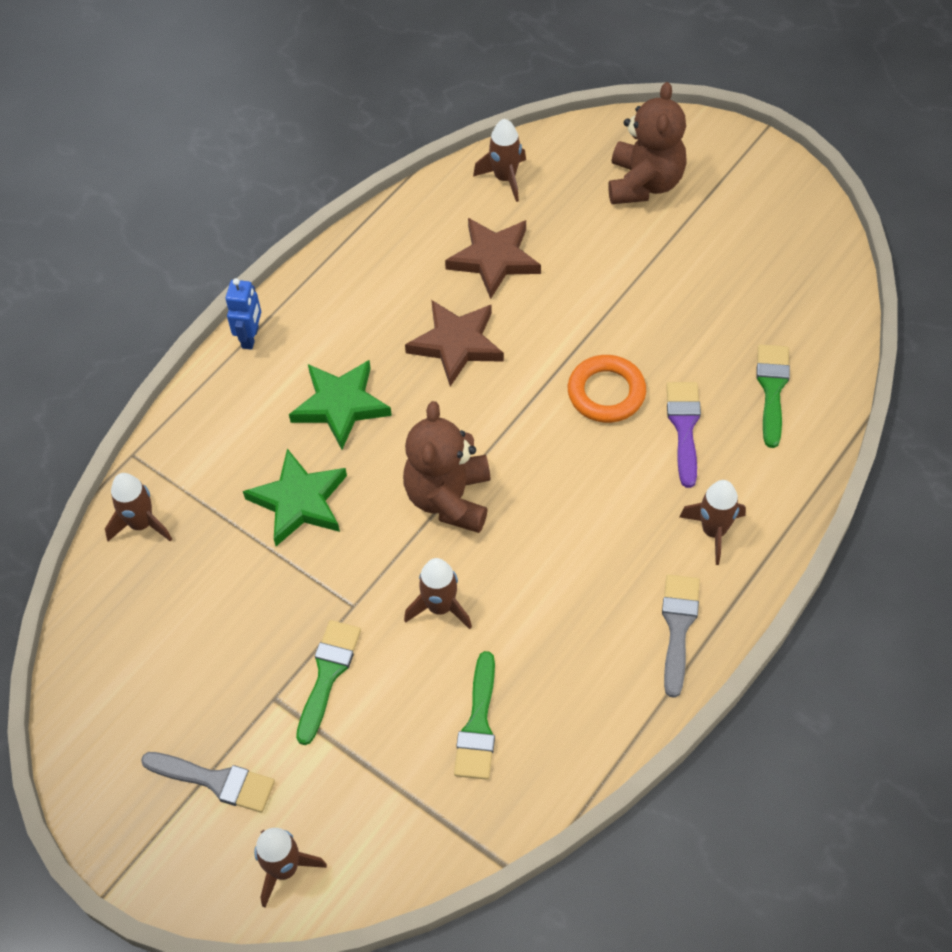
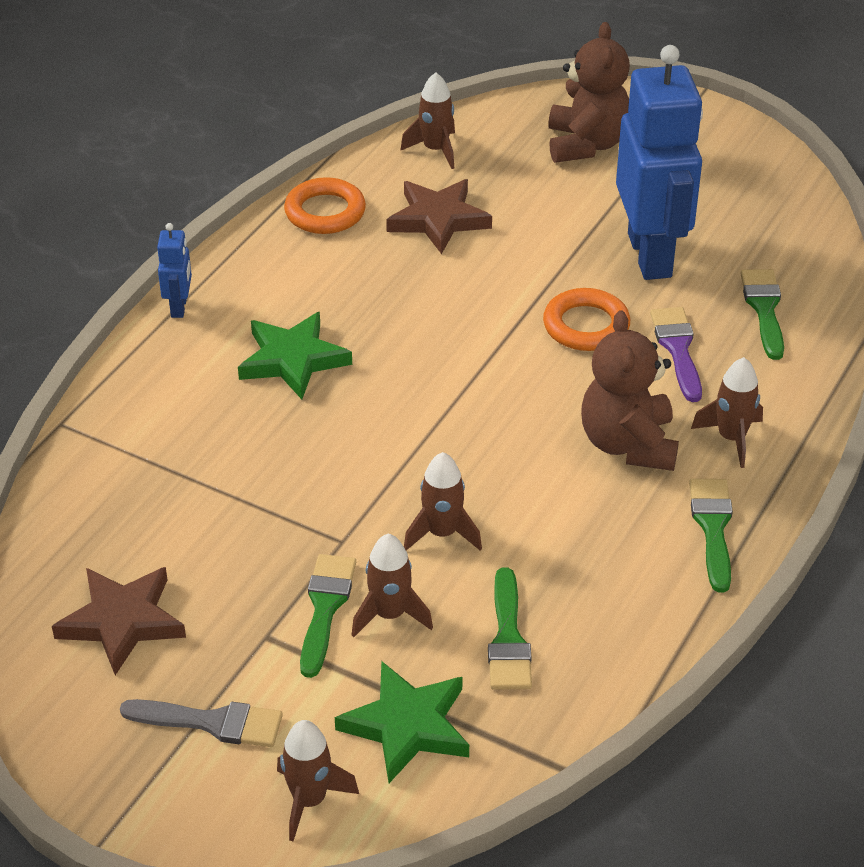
camera: 10 degrees left, 15 degrees down
(141, 524) = (82, 486): brown rocket -> brown rocket (390, 614)
(299, 501) = (262, 450): green star -> green star (407, 726)
(394, 242) = (325, 212): none -> orange ring
(449, 498) = (432, 433): brown teddy bear -> brown teddy bear (628, 444)
(456, 344) = (412, 296): brown star -> brown star (122, 622)
(678, 627) = (713, 528): grey brush -> green brush
(679, 318) = (650, 255): none -> blue robot

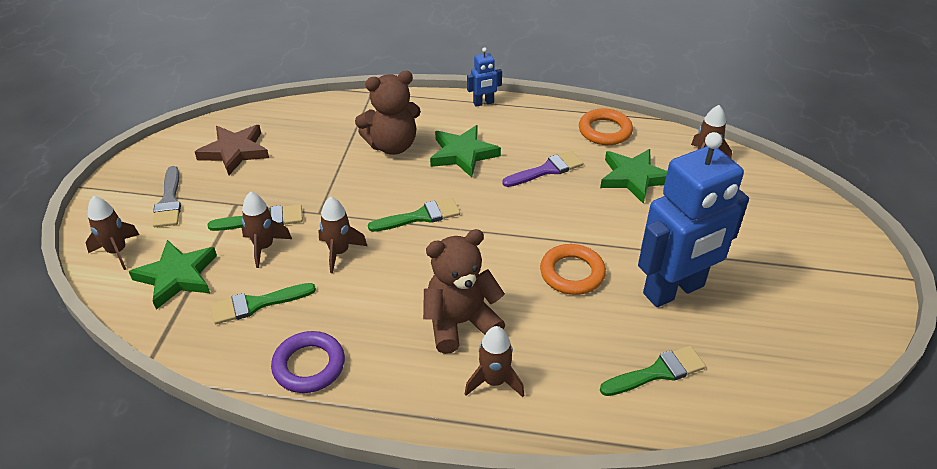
camera: 70 degrees right, 0 degrees up
(438, 219) = (633, 178): brown star -> green star
(586, 144) = (775, 227): brown teddy bear -> brown teddy bear (392, 145)
(645, 600) = (309, 365): none -> purple ring
(677, 349) = (577, 329): purple brush -> purple brush (546, 170)
(713, 528) = (393, 389): green brush -> green brush (420, 216)

